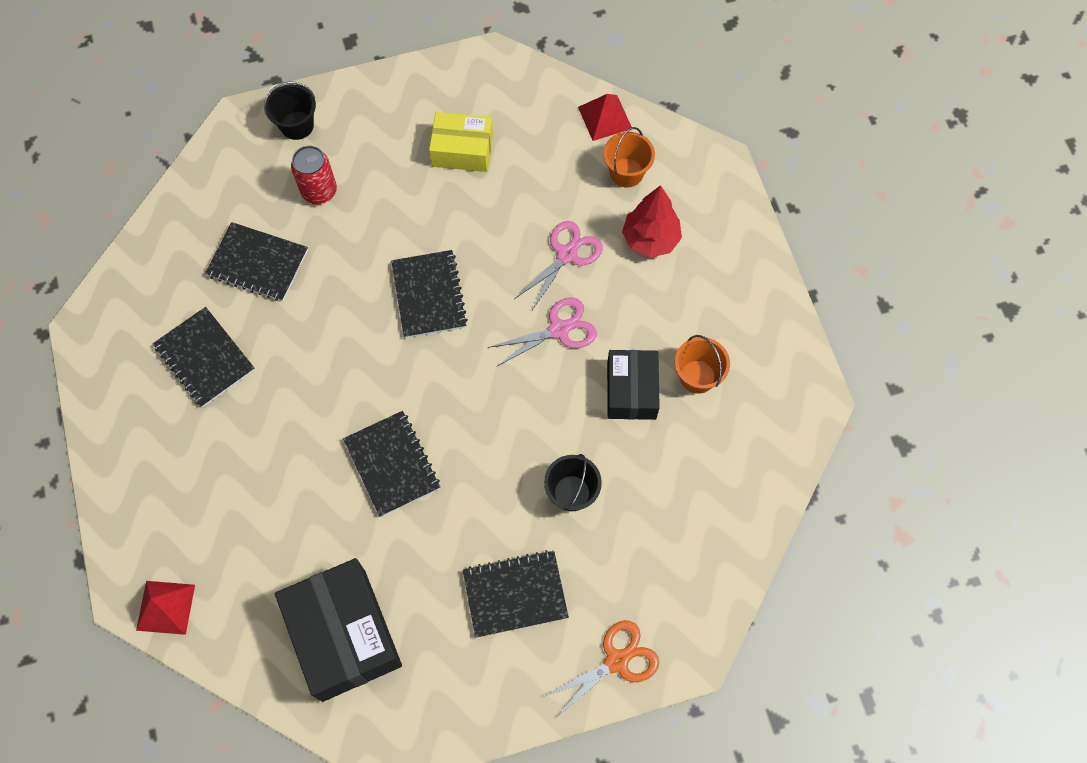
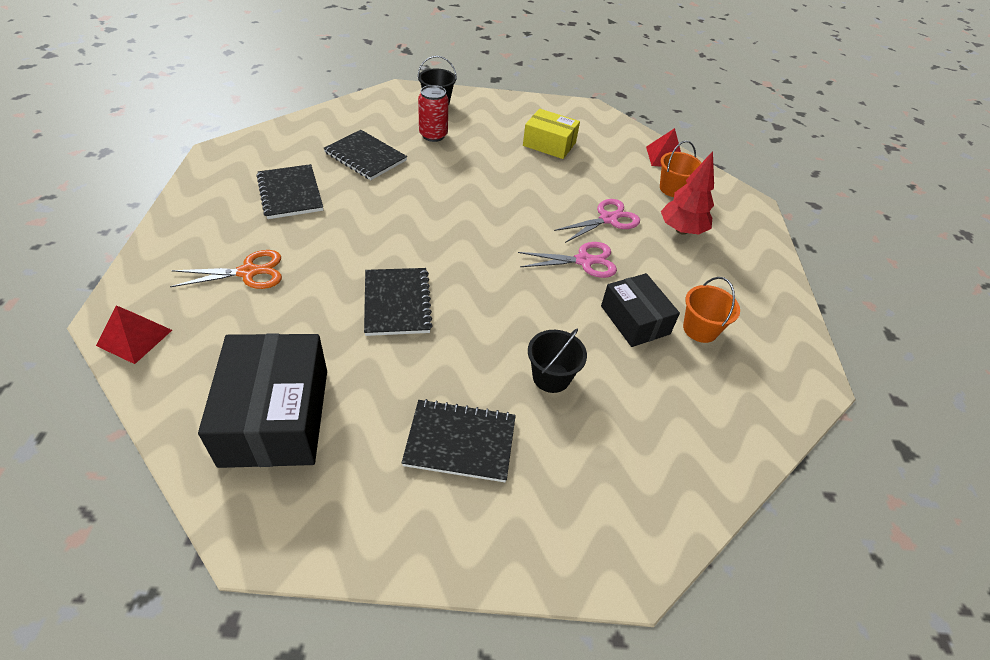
camera: 15 degrees right, 20 degrees down
(429, 295) = (485, 210): black notebook -> none
(617, 661) = (543, 545): orange scissors -> orange scissors (248, 272)
(631, 390) = (635, 320): black box -> black box turned 45 degrees counterclockwise

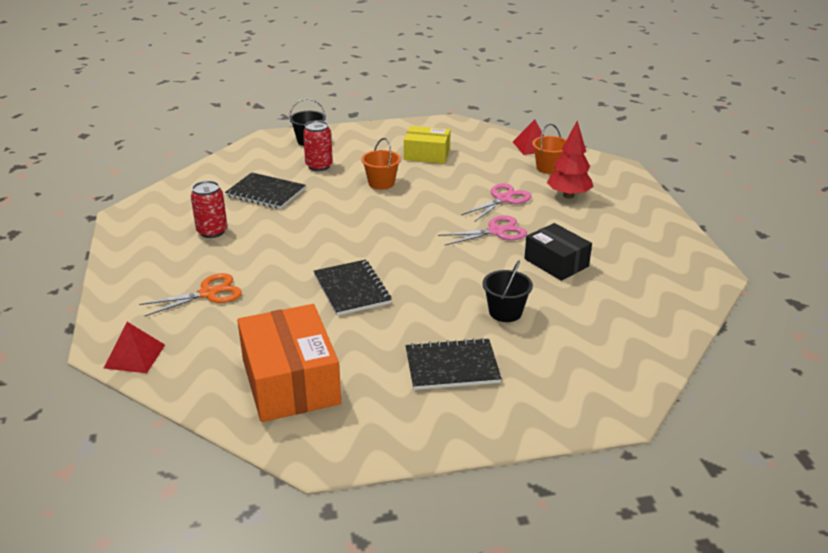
camera: 10 degrees left, 15 degrees down
(275, 416) = (290, 381): black box -> orange box
(290, 193) = (212, 231): black notebook -> red can
(700, 329) = (611, 258): orange bucket -> orange bucket (381, 183)

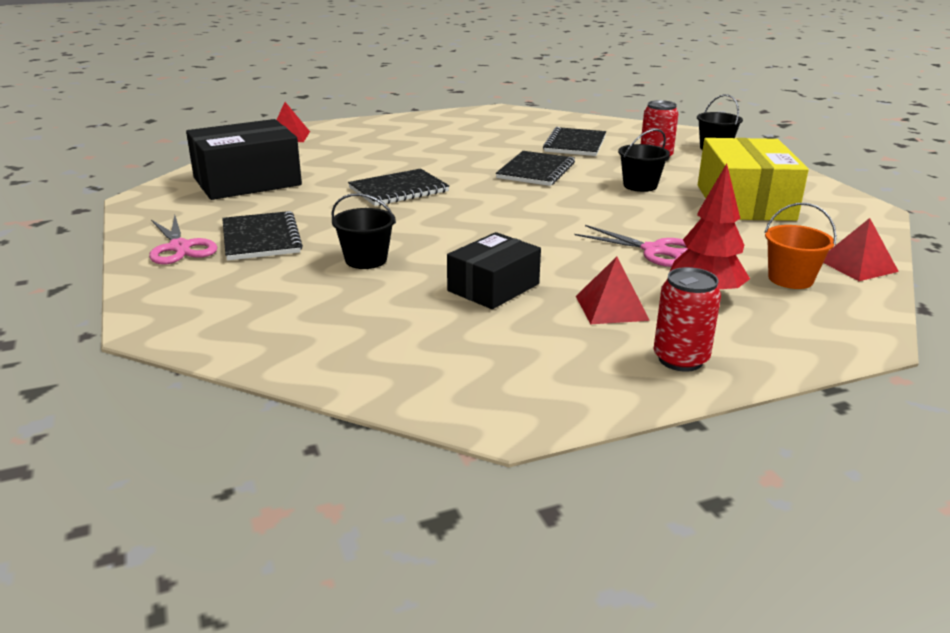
camera: 80 degrees right, 5 degrees down
(208, 293) = (380, 145): orange scissors -> none
(212, 231) = (486, 135): red can -> red can (680, 359)
(290, 381) = (247, 181): orange box -> black box
(329, 219) = (536, 171): none -> black notebook
(381, 183) = (640, 186): orange bucket -> black bucket
(427, 154) = (744, 202): yellow box -> yellow box, size x1.61
(496, 231) = (558, 249): pink scissors -> pink scissors (180, 247)
(586, 226) = (611, 308): none -> red pyramid

